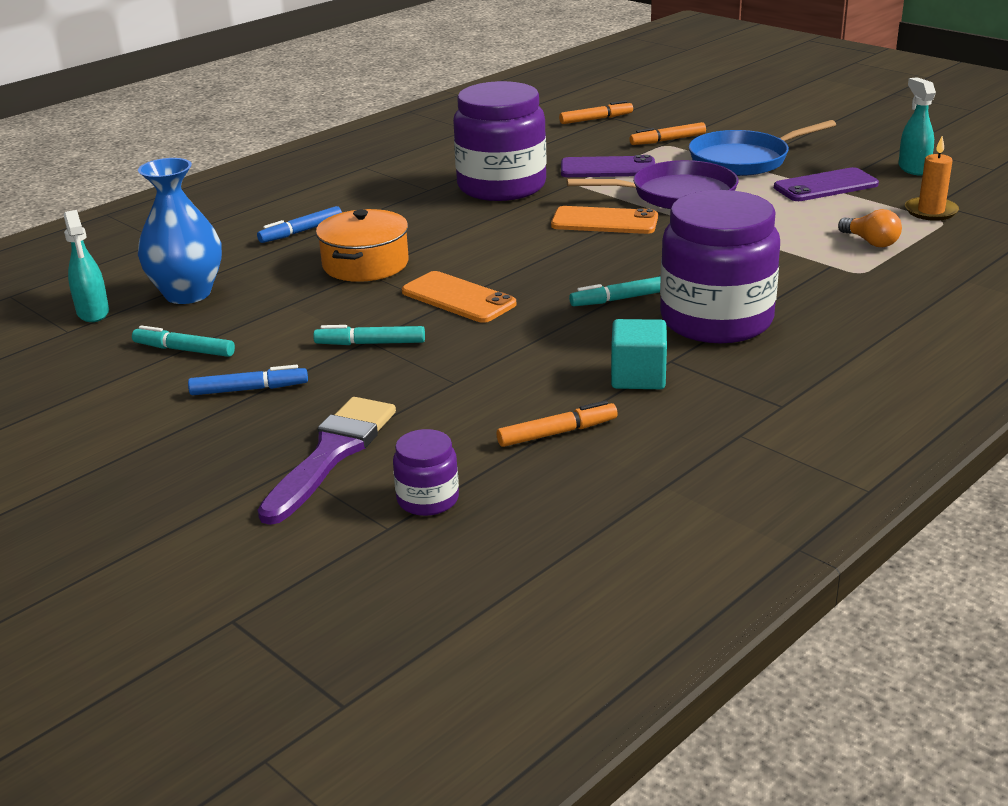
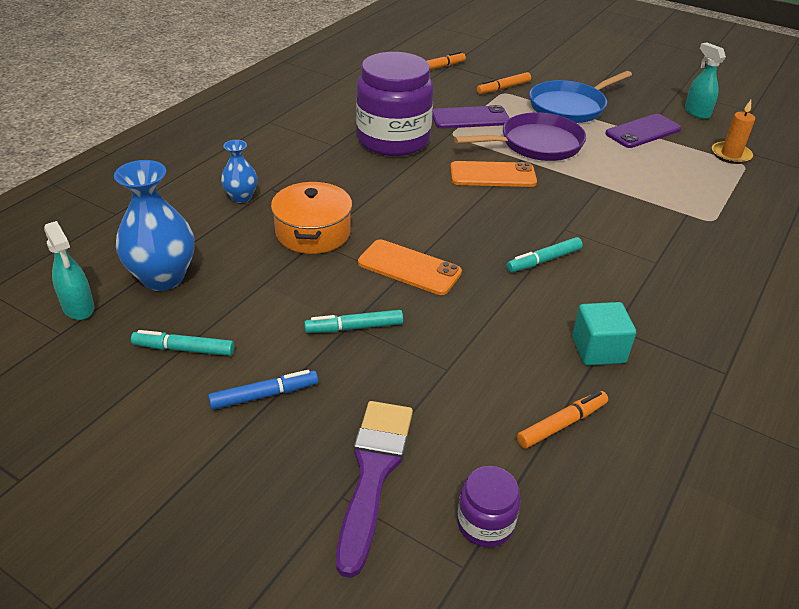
camera: 15 degrees left, 10 degrees up
(301, 231) = (241, 197): blue marker -> blue vase
(716, 320) = (630, 279): purple jar -> none
(871, 242) = (704, 188): orange light bulb -> none

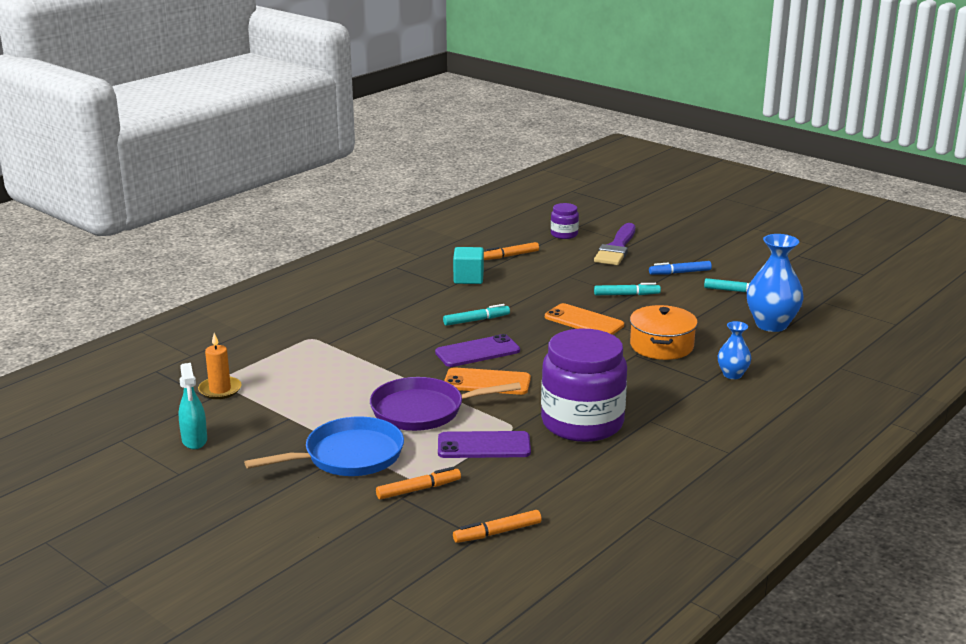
camera: 170 degrees left, 15 degrees down
(78, 308) = (821, 312): turquoise spray bottle -> none
(643, 132) = (288, 419): purple phone -> purple phone (477, 352)

